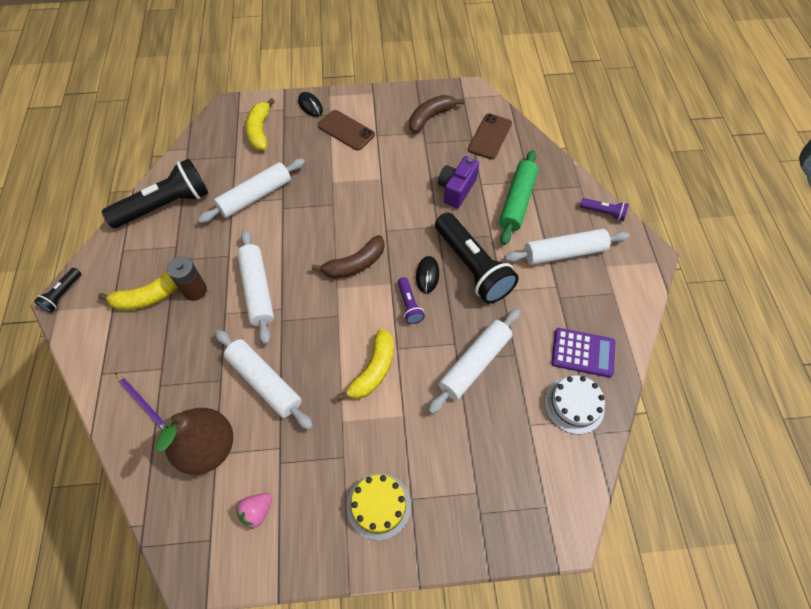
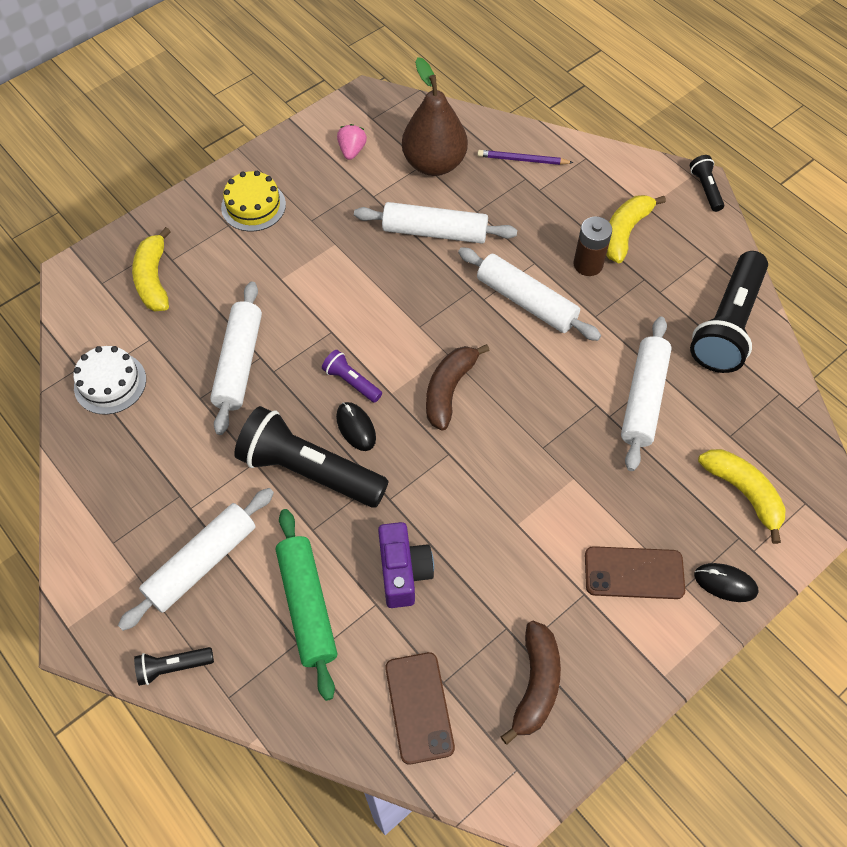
camera: 145 degrees right, 0 degrees up
(373, 370) = (339, 298): yellow banana -> yellow banana (154, 279)
(583, 352) = (122, 443): purple calculator -> none
(603, 213) = (173, 667): purple flashlight -> black flashlight

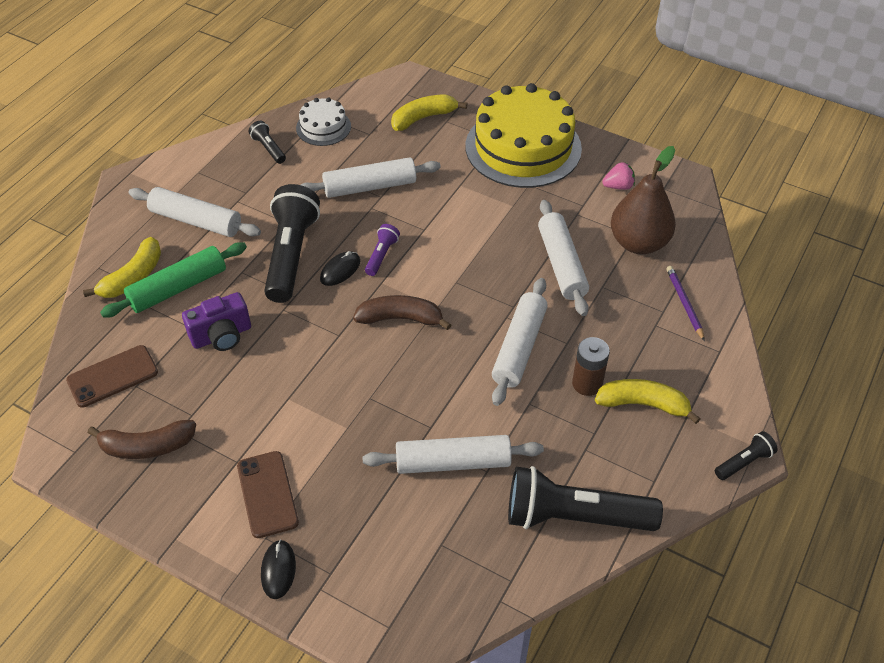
camera: 70 degrees right, 10 degrees down
(173, 667) = (114, 232): black flashlight -> black flashlight (269, 148)
(253, 206) = (523, 147): yellow cake -> yellow cake, size x2.07
(743, 493) = (380, 568): yellow banana -> yellow banana (133, 277)

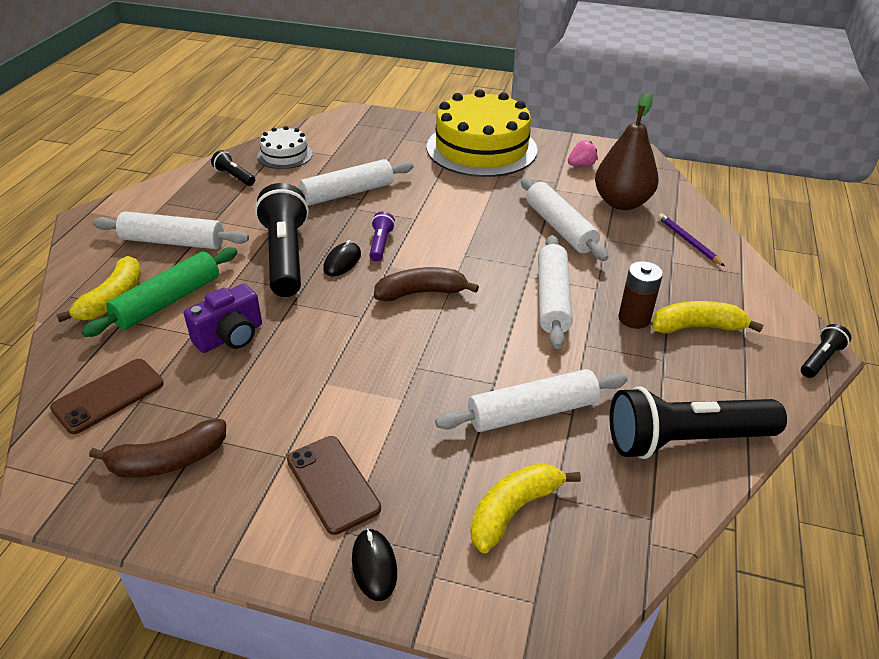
camera: 15 degrees left, 10 degrees down
(423, 118) = (380, 138): yellow banana -> yellow banana (514, 510)

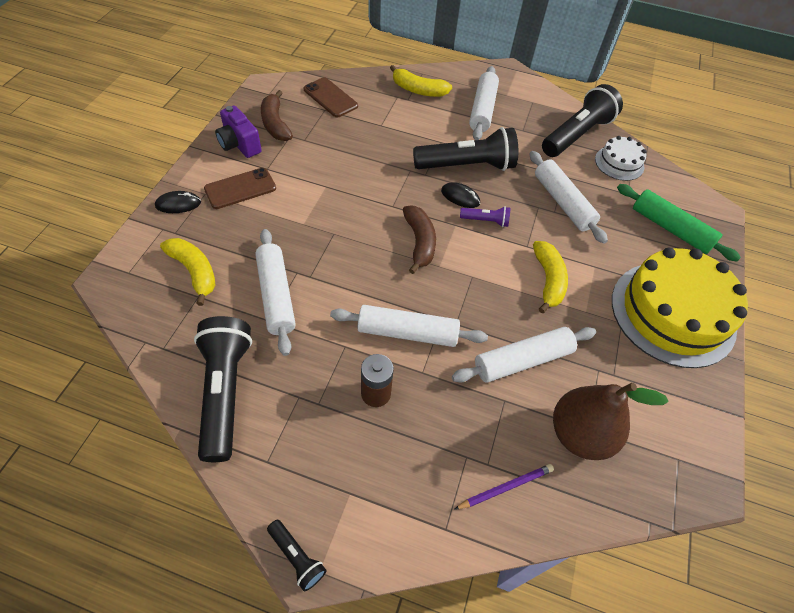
camera: 90 degrees right, 15 degrees up
(168, 301) = (415, 113): green rolling pin -> green rolling pin (670, 229)
(230, 337) = (376, 142): purple camera -> purple camera (239, 144)
(234, 176) = (577, 135): black flashlight -> black flashlight, size x2.18
(581, 165) = (658, 409): pink strawberry -> none
(697, 327) = (358, 448): yellow banana -> yellow banana (548, 280)

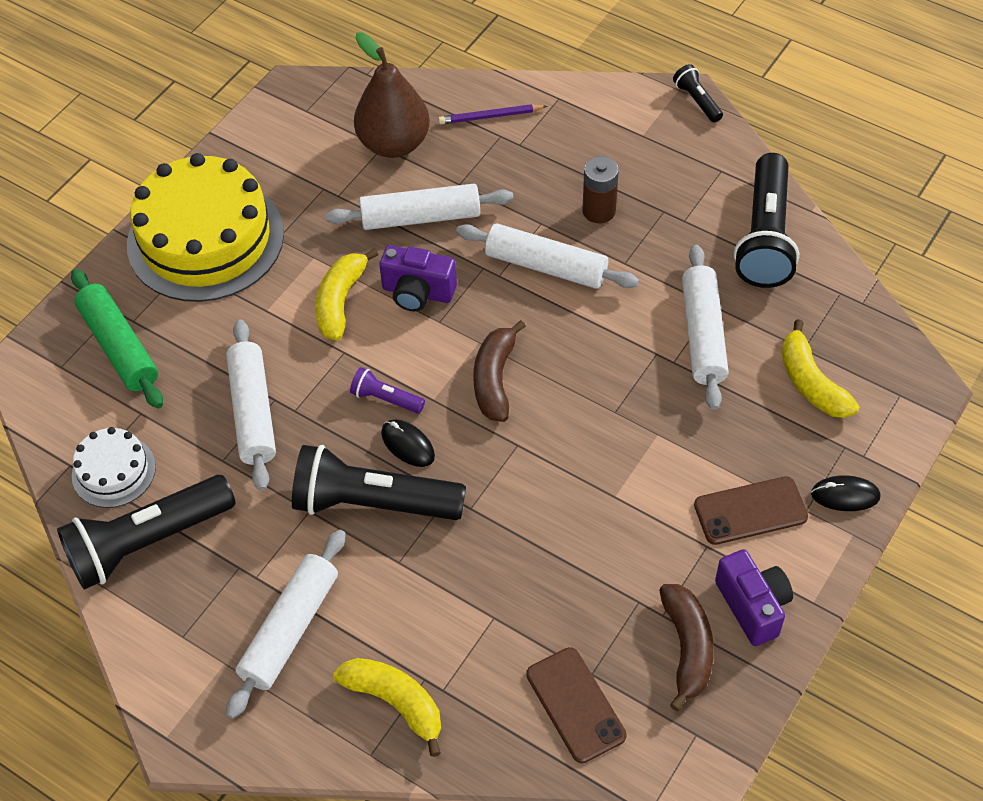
camera: 160 degrees left, 0 degrees up
(496, 295) = (417, 292): none -> purple camera

